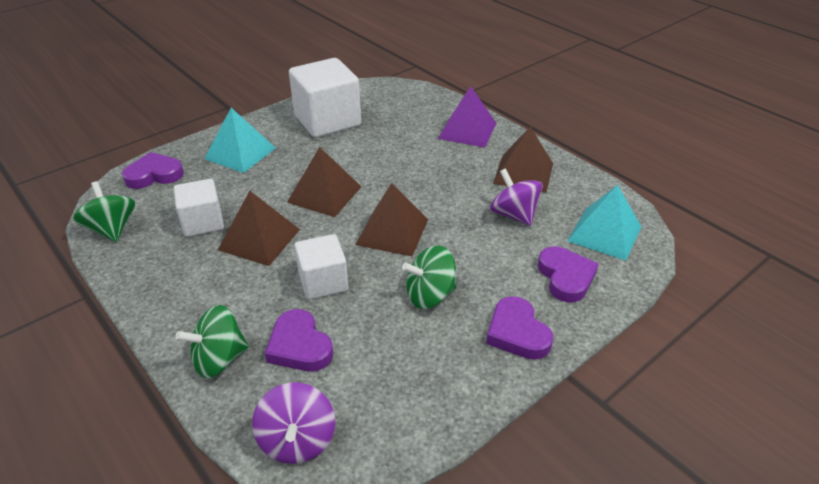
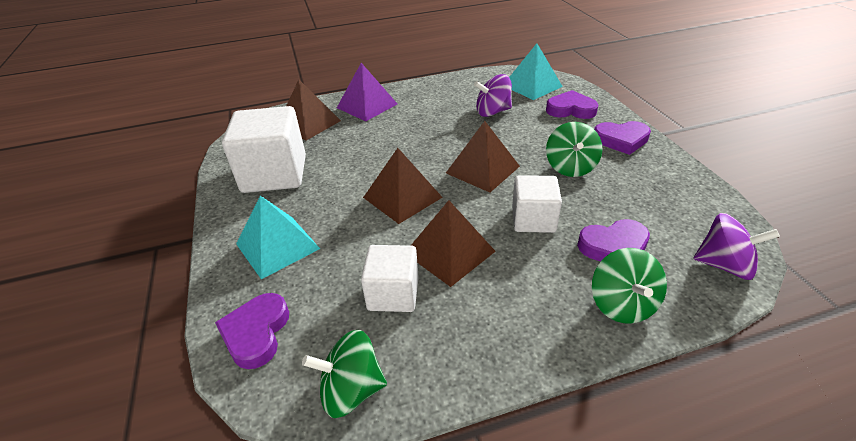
camera: 65 degrees left, 0 degrees up
(523, 173) = (444, 96): brown pyramid -> brown pyramid (309, 123)

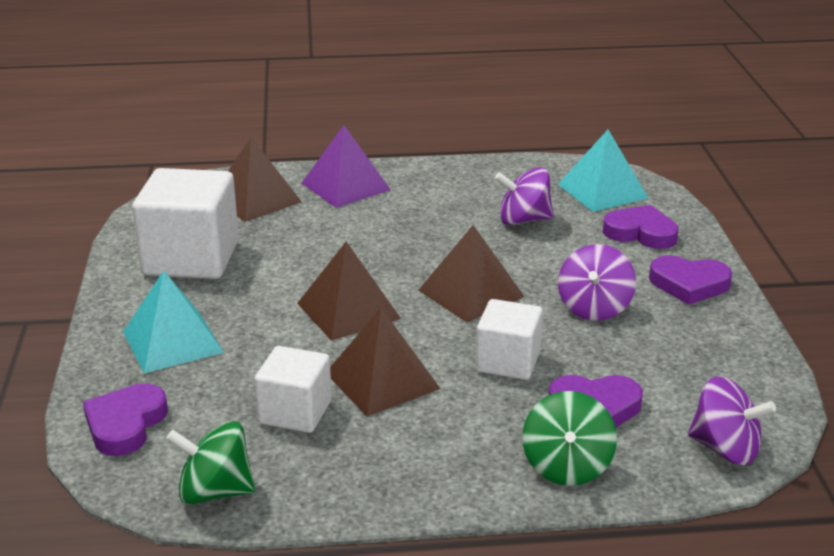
camera: 10 degrees right, 10 degrees down
(570, 167) = (594, 308): green spinning top -> purple spinning top

